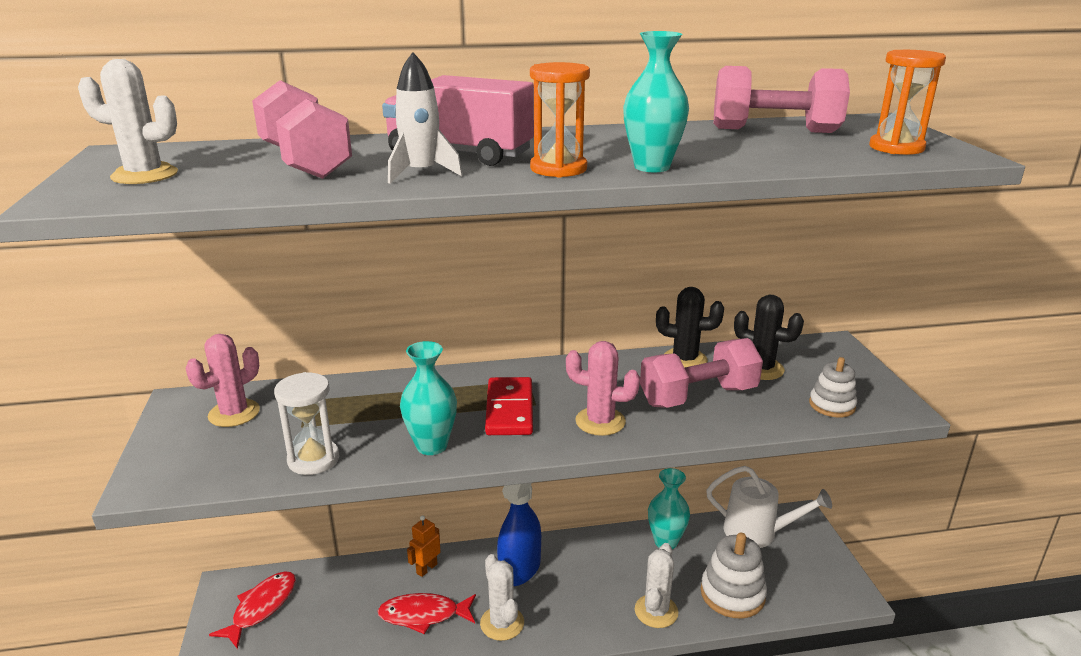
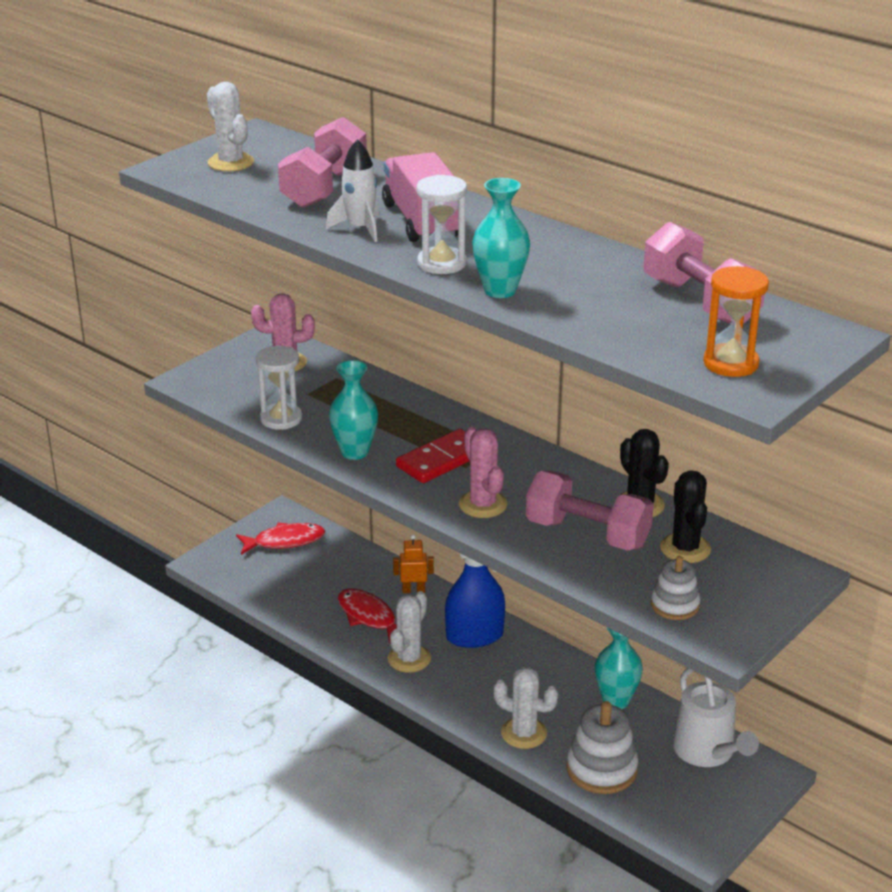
camera: 50 degrees right, 5 degrees up
(558, 169) = (441, 263): orange hourglass -> white hourglass
(656, 611) = (524, 733): white cactus -> white cactus turned 45 degrees clockwise

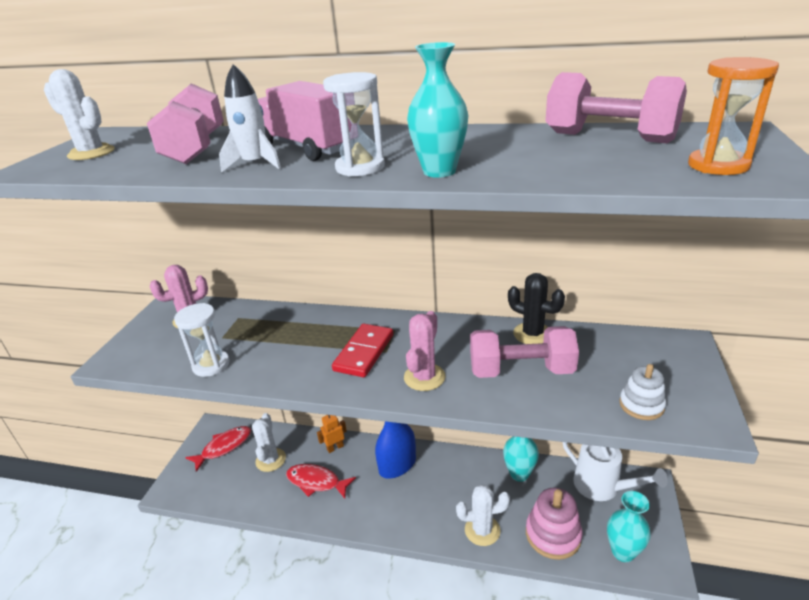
camera: 25 degrees left, 0 degrees up
(355, 452) = (290, 371): turquoise vase -> turquoise vase (623, 552)
(409, 659) = (364, 504): white cactus -> white cactus (270, 460)
(482, 504) = (424, 377): pink cactus -> pink cactus turned 75 degrees clockwise
(601, 769) = (553, 535): white stacking toy -> pink stacking toy
(685, 548) = (596, 355): black cactus -> none

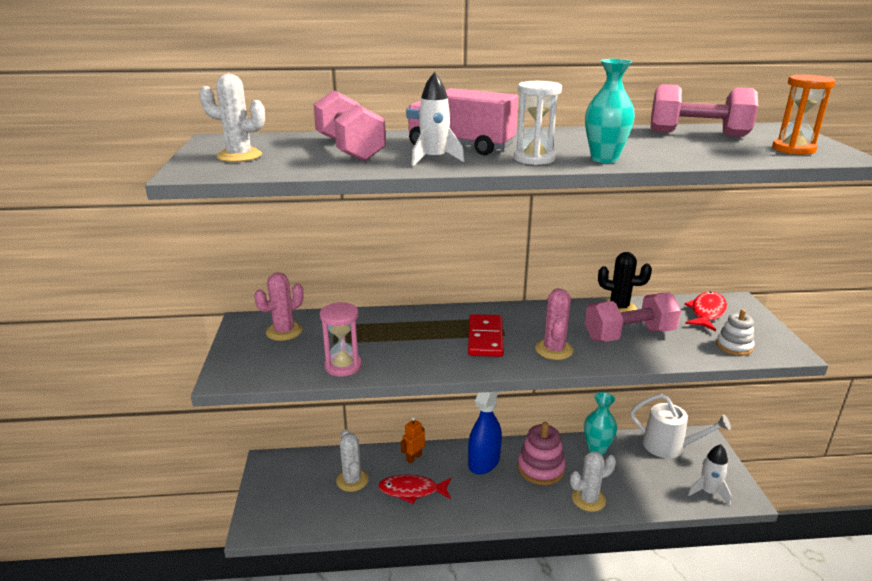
camera: 20 degrees left, 5 degrees down
(211, 365) = (343, 366): white hourglass -> pink hourglass
(224, 447) = (293, 478): red fish -> red fish (706, 312)
(553, 535) = (648, 491): pink stacking toy -> pink stacking toy (540, 468)
(623, 552) = (708, 492): turquoise vase -> white rocket

